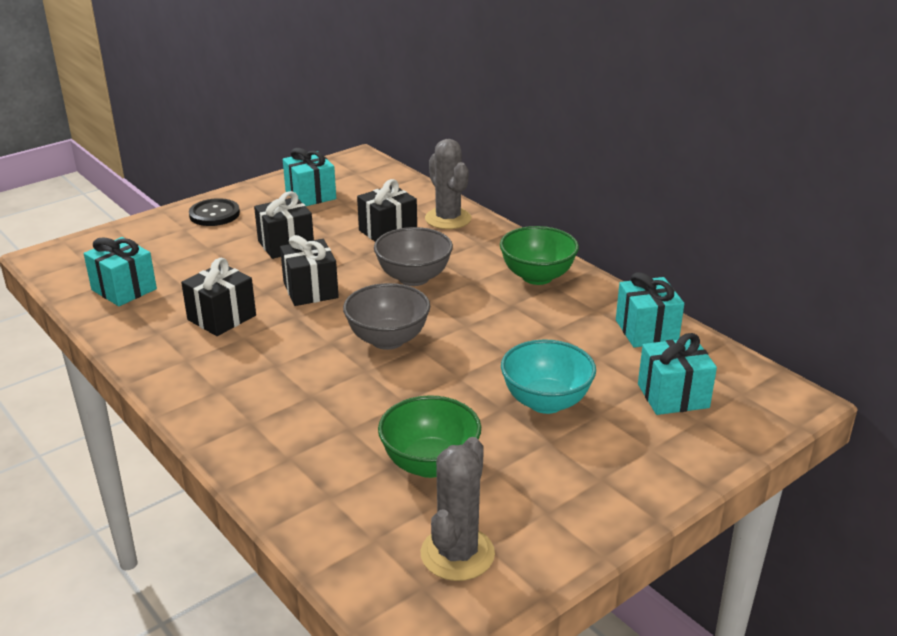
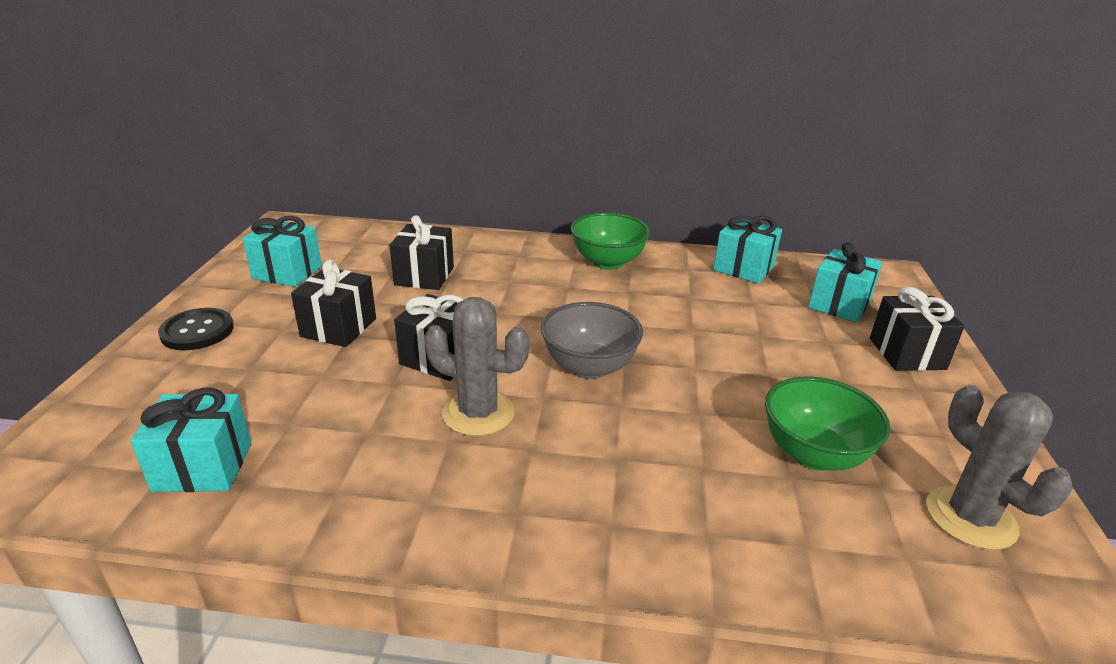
camera: 45 degrees left, 0 degrees up
(221, 317) = (389, 433): black gift -> black gift (906, 354)
(413, 278) = (516, 304): grey bowl -> none
(448, 219) = (459, 246): grey cactus -> grey cactus (478, 413)
(546, 402) = (785, 352): turquoise bowl -> none

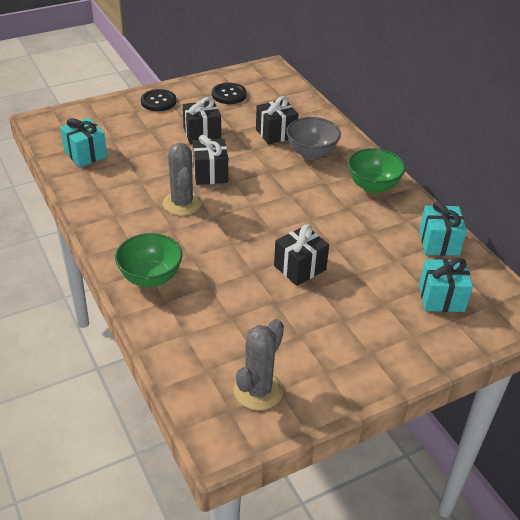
camera: 55 degrees right, 10 degrees up
(287, 272) = (229, 95): turquoise gift -> black button
(589, 367) = (253, 221): grey bowl -> grey bowl (311, 153)
(813, 454) = (257, 322): green bowl -> green bowl (150, 277)
(906, 354) = (409, 341): black gift -> black gift (300, 268)

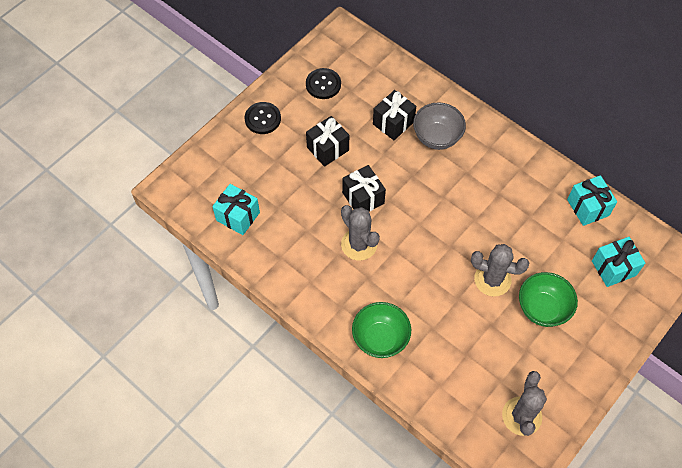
camera: 20 degrees left, 20 degrees up
(300, 268) = (492, 279): black gift -> grey cactus
(373, 186) = (507, 160): green bowl -> green bowl (542, 309)

